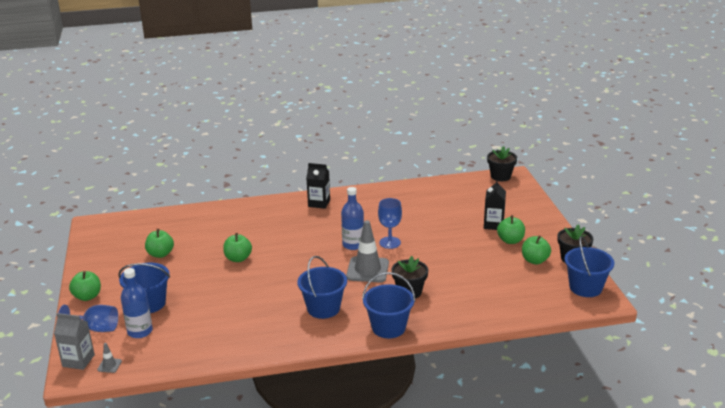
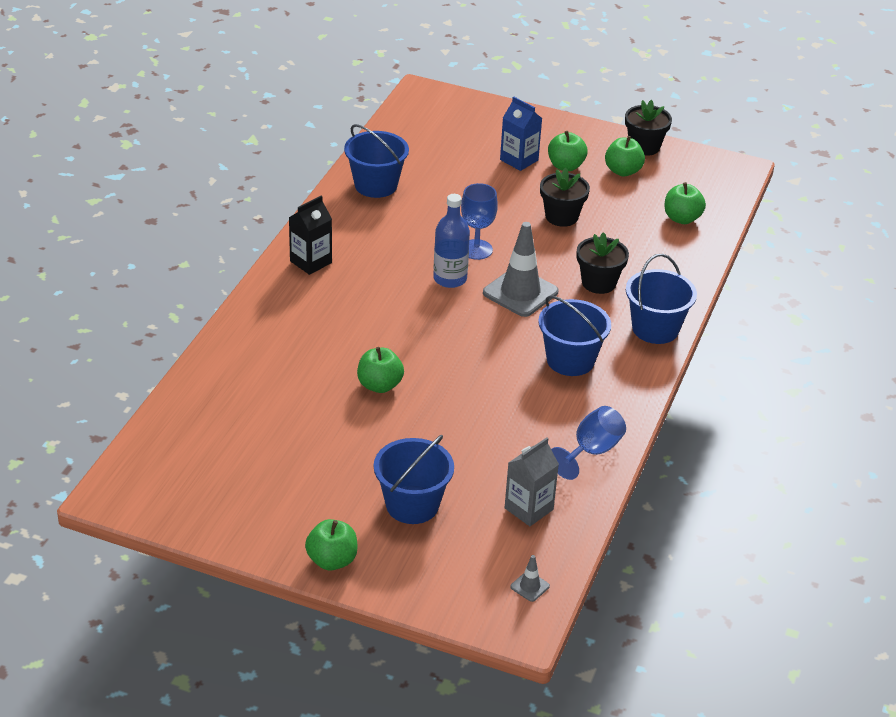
camera: 60 degrees left, 10 degrees up
(78, 360) = (492, 614): grey carton -> grey carton (529, 509)
(96, 328) = (427, 574): blue goblet -> blue goblet (591, 451)
(140, 331) = (474, 534): blue bottle -> none
(160, 254) = (288, 452): green apple -> green apple (682, 218)
(493, 224) = (519, 160): black carton -> blue carton
(500, 176) = (414, 101): black flower pot -> black flower pot (561, 217)
(585, 287) = (705, 167): blue bucket -> blue bucket (376, 185)

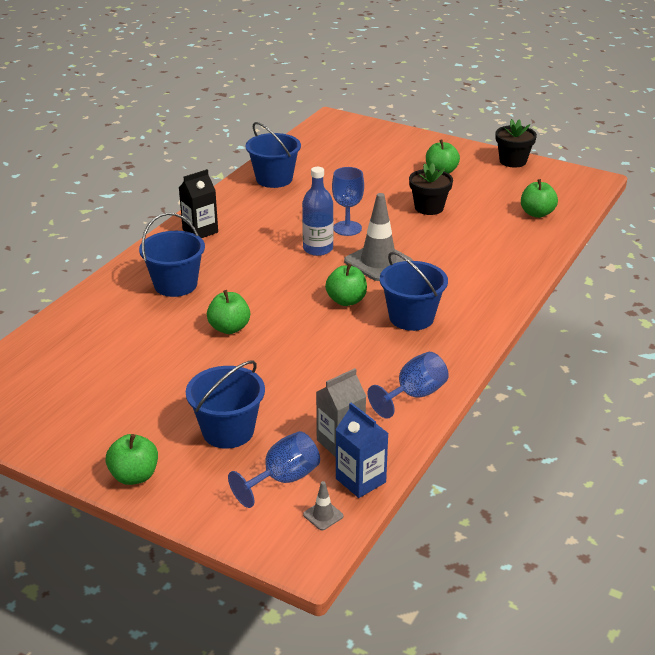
camera: 10 degrees right, 5 degrees down
(482, 552) = (283, 479): none -> blue goblet
(519, 160) = (401, 166): blue carton -> blue carton (360, 480)
(599, 283) = (451, 258): black flower pot -> none
(623, 171) = (490, 177): green apple -> green apple (346, 300)
(655, 329) = (496, 296): blue bucket -> blue bucket (175, 285)

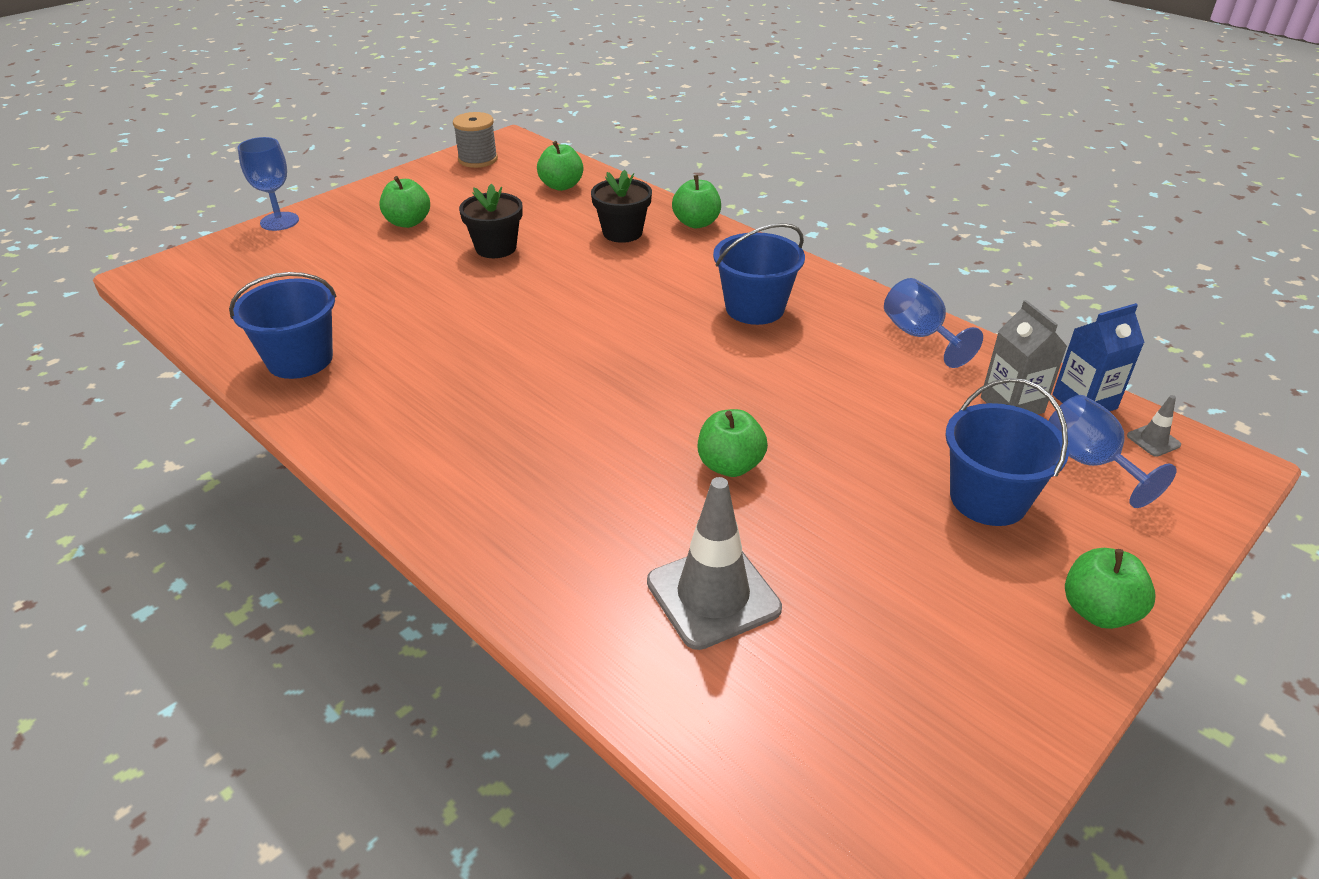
camera: 75 degrees left, 5 degrees up
(175, 285) = (577, 511): blue bucket -> none
(200, 231) = (414, 462): black carton -> none
(318, 249) = (548, 351): blue bottle -> none
(346, 300) = (696, 349): green apple -> green apple (696, 223)
(347, 228) = (506, 318): blue goblet -> blue goblet (279, 221)
(378, 262) = (611, 309): grey traffic cone -> grey traffic cone (713, 595)
(513, 161) = (423, 173): black flower pot -> black flower pot (622, 233)
(551, 175) = (478, 159): none -> grey spool

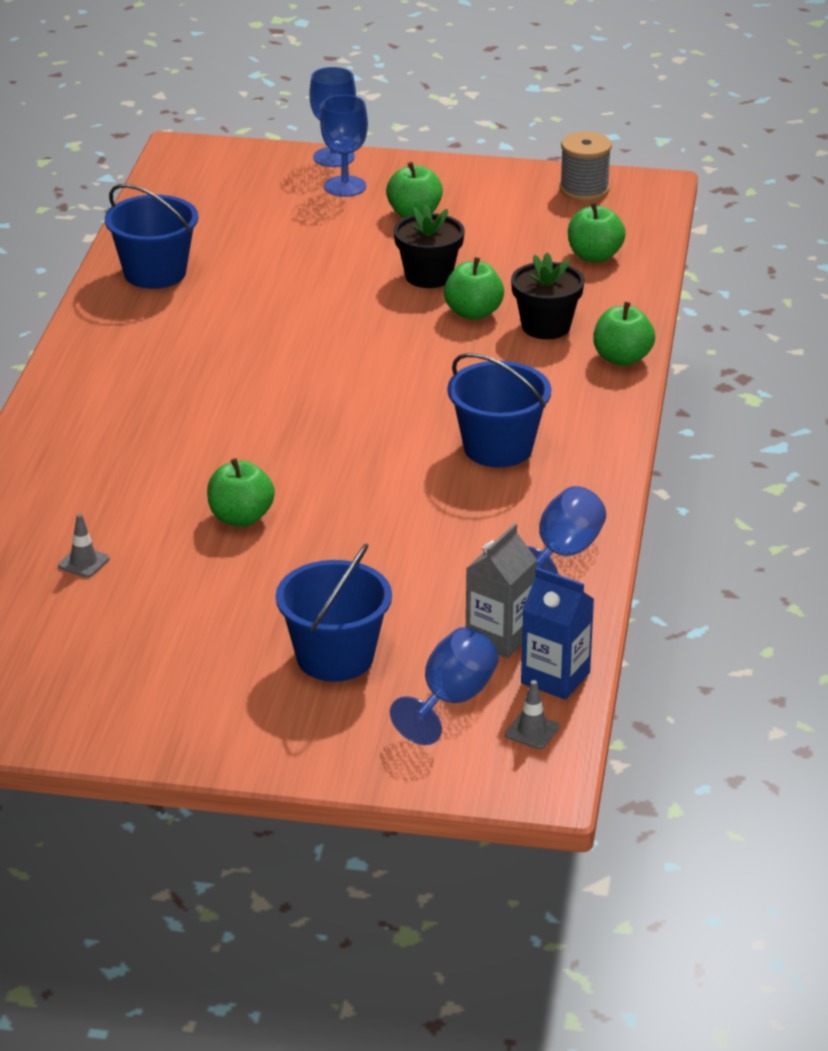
camera: 55 degrees right, 5 degrees down
(325, 232) = (345, 186): none -> blue goblet
(713, 595) = (83, 562): grey traffic cone -> grey traffic cone, size x0.43
(1098, 611) = (243, 744): green apple -> green apple (473, 313)

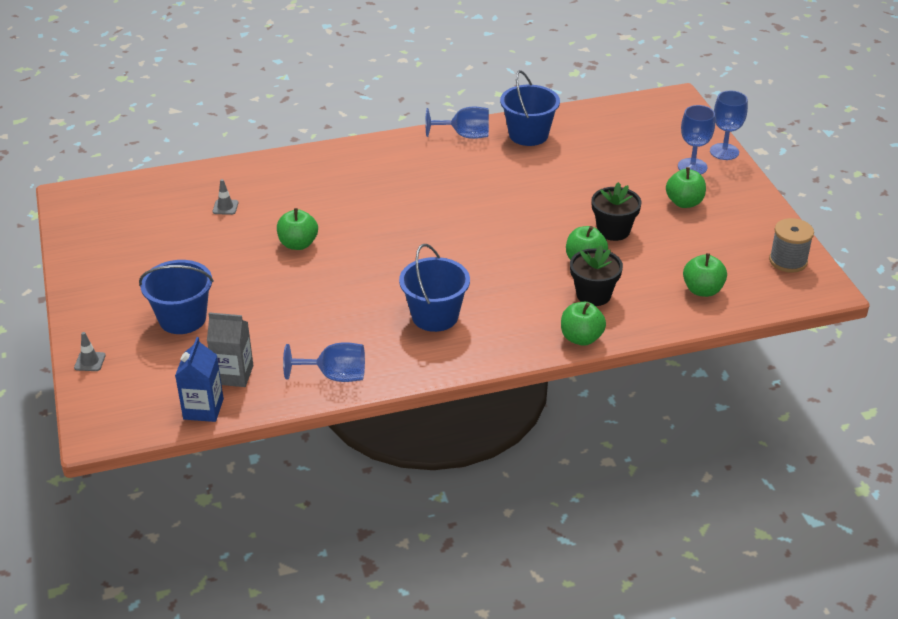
camera: 65 degrees right, 5 degrees up
(451, 700) = (162, 374): blue goblet -> blue goblet (465, 135)
(532, 731) = (146, 414): grey traffic cone -> grey traffic cone (90, 361)

